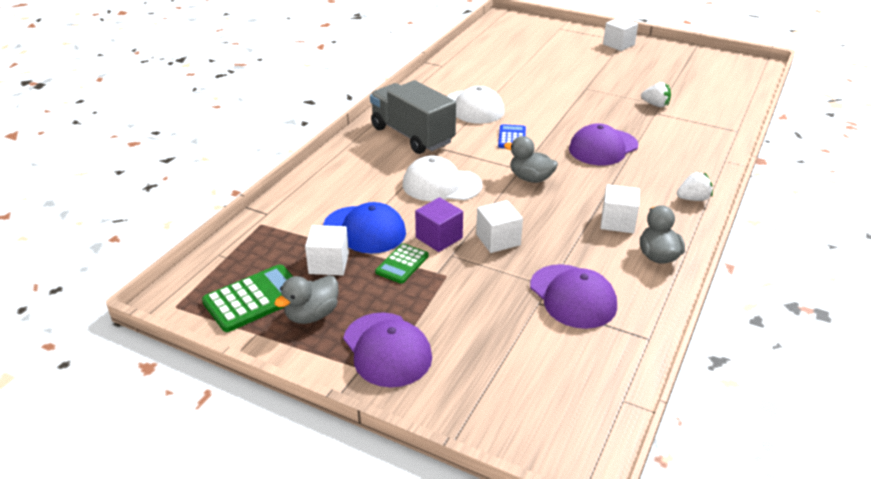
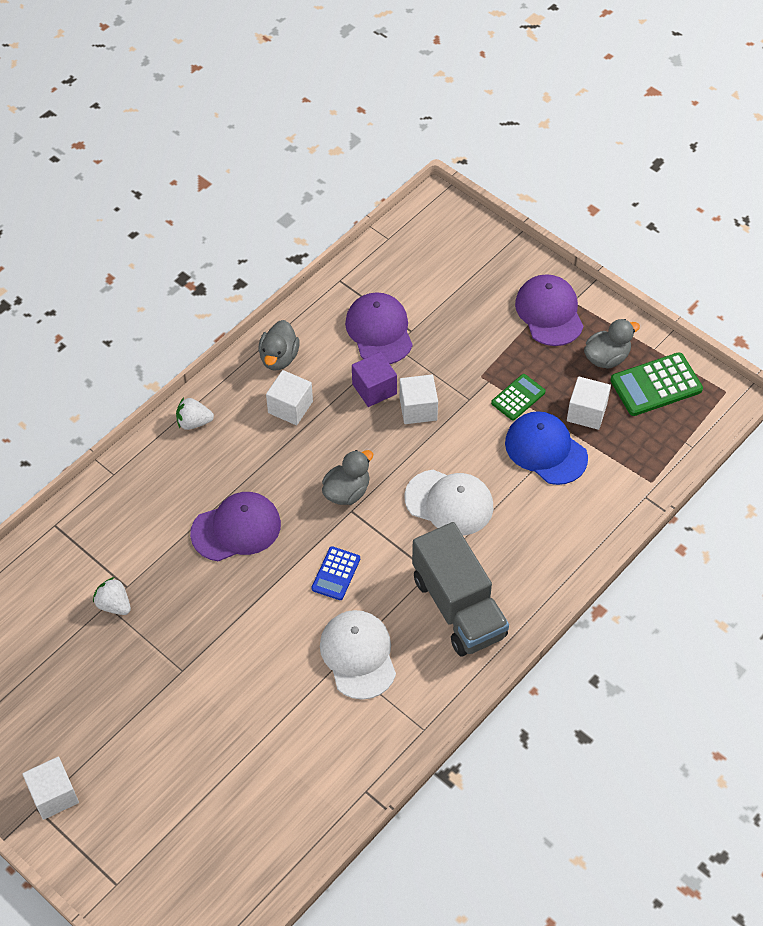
camera: 165 degrees left, 20 degrees up
(439, 238) = (474, 423): purple cube -> purple cube (374, 389)
(530, 178) = (347, 491): grey duck -> grey duck turned 90 degrees counterclockwise

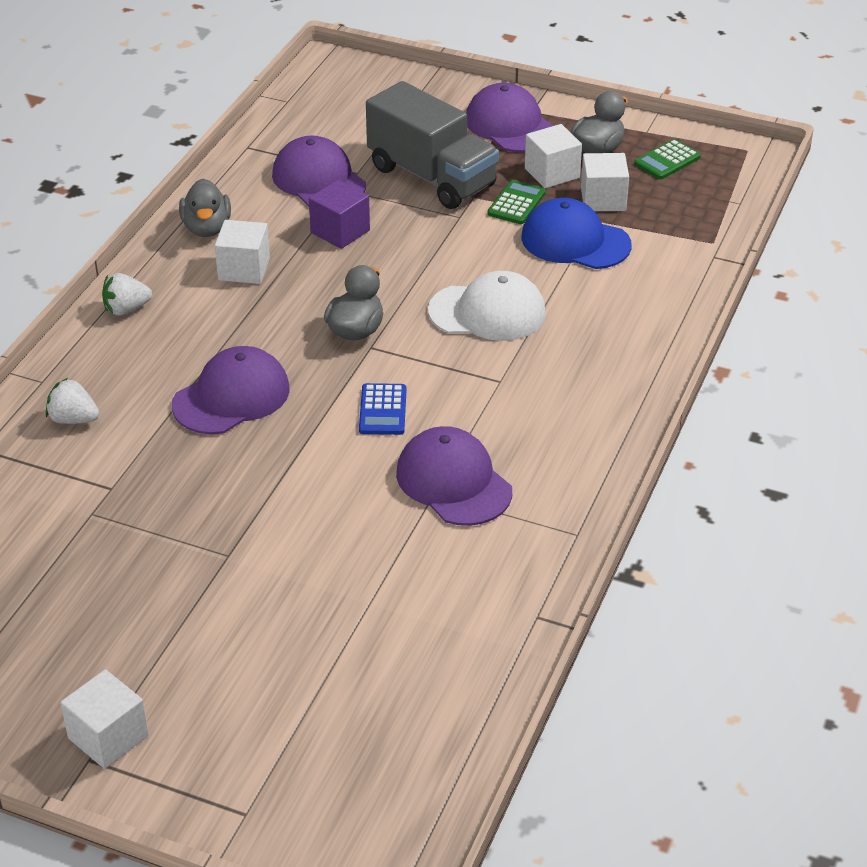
camera: 20 degrees left, 15 degrees down
(114, 604) = (102, 510): white strawberry -> white strawberry (73, 419)
(358, 655) = (453, 482): white cap -> purple cap
(418, 409) = (403, 237): white cube -> white cube (552, 173)
(458, 607) = (553, 405): grey truck -> grey truck (431, 177)
(656, 385) = (667, 160): green calculator -> green calculator, size x0.61

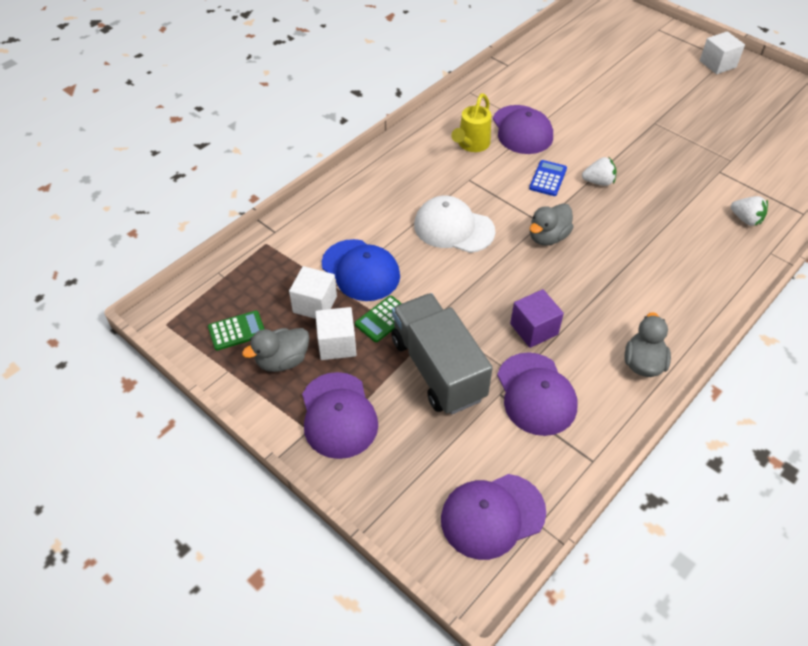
camera: 160 degrees left, 10 degrees up
(126, 309) = (712, 297): white strawberry -> white strawberry (598, 182)
(231, 397) = (641, 210): purple cap -> purple cap (492, 516)
(244, 269) = (618, 311): white cube -> none
(523, 435) = (471, 144): none -> yellow watering can

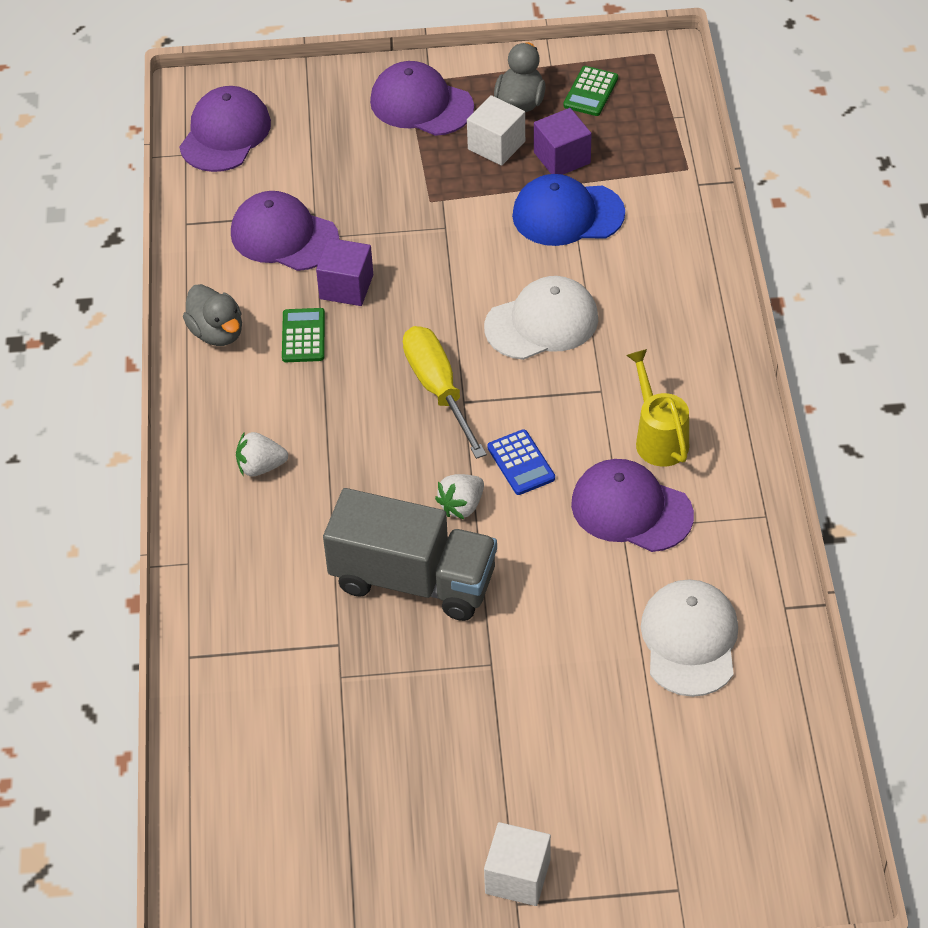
camera: 135 degrees right, 0 degrees up
(315, 304) = (562, 158): white cube -> purple cube
(383, 319) = (487, 192): green calculator -> green calculator (303, 336)
(438, 369) = (388, 192): grey truck -> grey truck (413, 580)
(548, 237) = (438, 389): grey duck -> yellow screwdriver
(560, 79) = (690, 640): none -> white cap
(746, 219) = (249, 590): white strawberry -> white strawberry (260, 467)

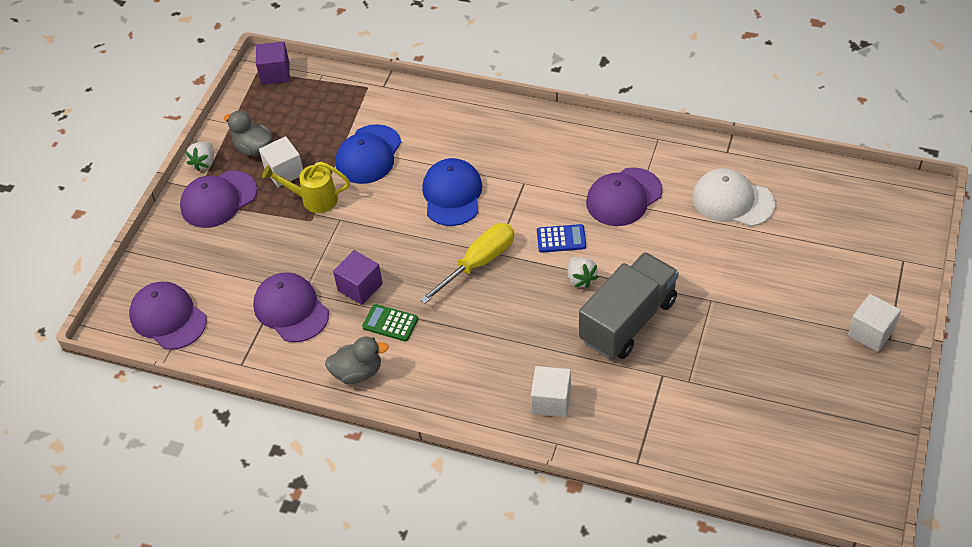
camera: 65 degrees left, 0 degrees up
(250, 537) = (551, 401): none -> white cube
(260, 467) = (493, 378): white strawberry -> white strawberry (204, 162)
(284, 236) = (291, 309): purple cap -> purple cap turned 90 degrees clockwise
(438, 389) = (478, 263): yellow screwdriver -> yellow screwdriver turned 135 degrees clockwise
(542, 323) = (452, 194): white cap -> blue cap
(562, 158) = (318, 142): purple cube -> purple cube (275, 73)
(590, 92) = (269, 111): green calculator -> none
(658, 438) = (575, 168): yellow watering can -> yellow watering can (314, 199)

